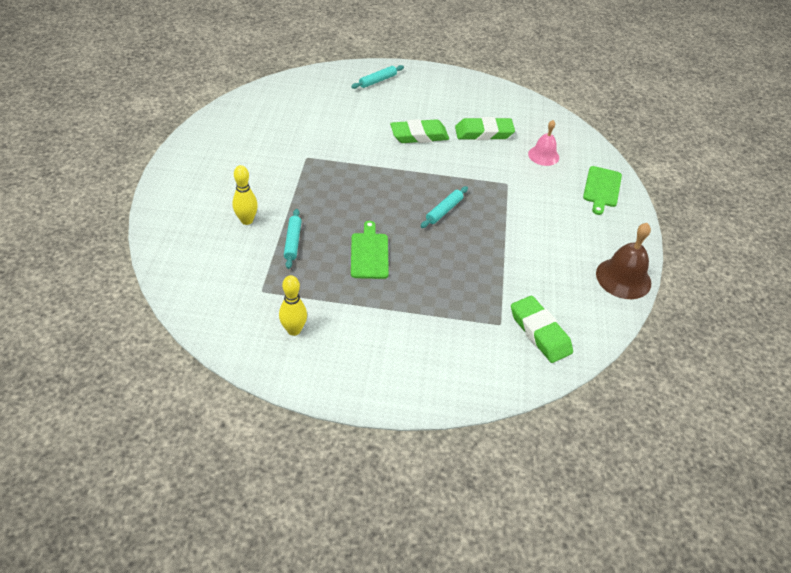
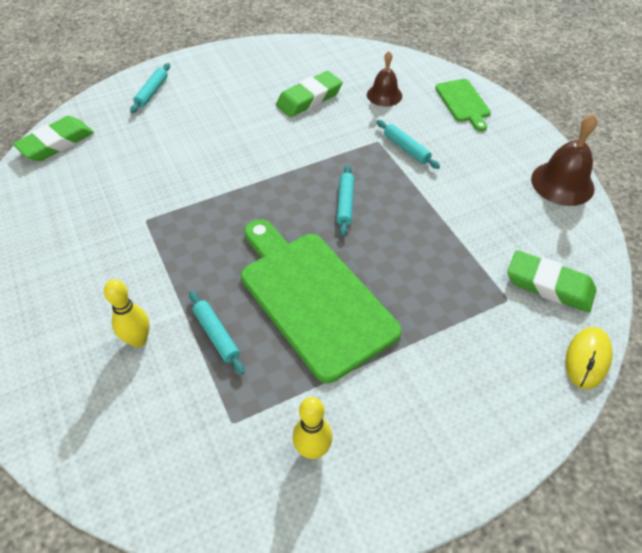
camera: 30 degrees left, 5 degrees up
(369, 253) = (313, 298): green cutting board -> green cutting board, size x2.01
(419, 135) = (248, 133): green eraser -> green eraser (56, 143)
(520, 387) = (587, 359): none -> yellow mouse
(523, 198) = (406, 148): none -> turquoise rolling pin
(543, 155) = (384, 95): pink bell -> brown bell

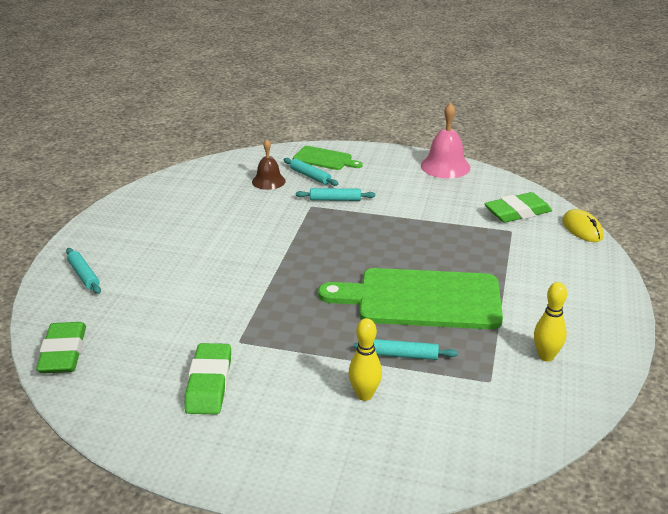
camera: 50 degrees left, 20 degrees down
(309, 98) = (221, 210): green eraser -> green eraser (209, 383)
(345, 203) = (352, 247): turquoise rolling pin -> turquoise rolling pin (310, 176)
(562, 183) = (445, 166): brown bell -> pink bell

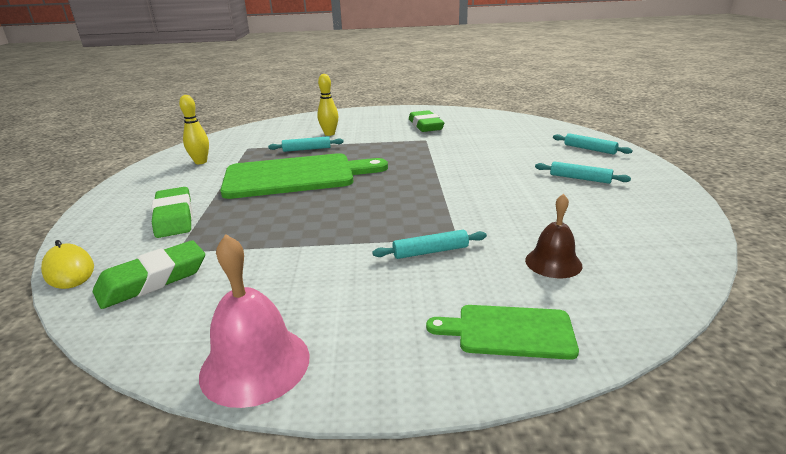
camera: 165 degrees right, 5 degrees down
(63, 353) = (527, 122): green eraser -> green eraser (174, 217)
(310, 176) = (500, 284): turquoise rolling pin -> turquoise rolling pin (580, 178)

